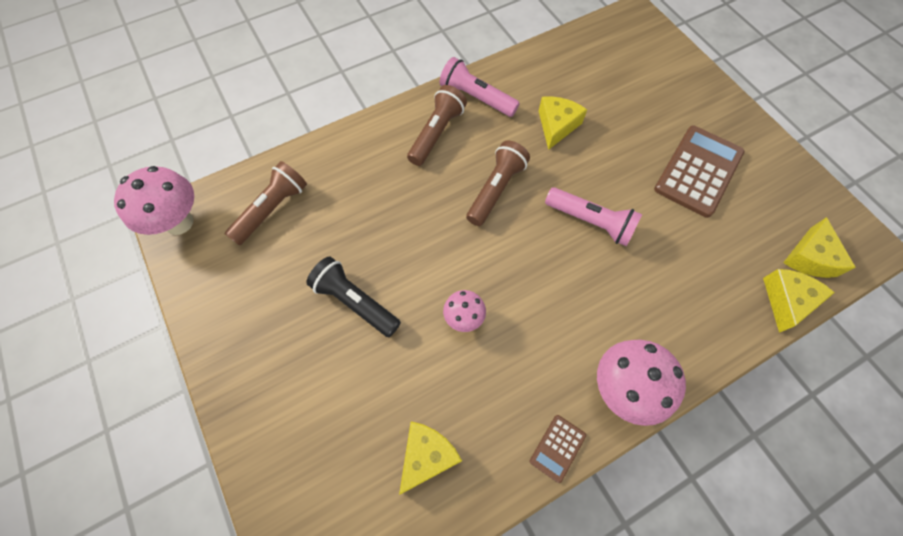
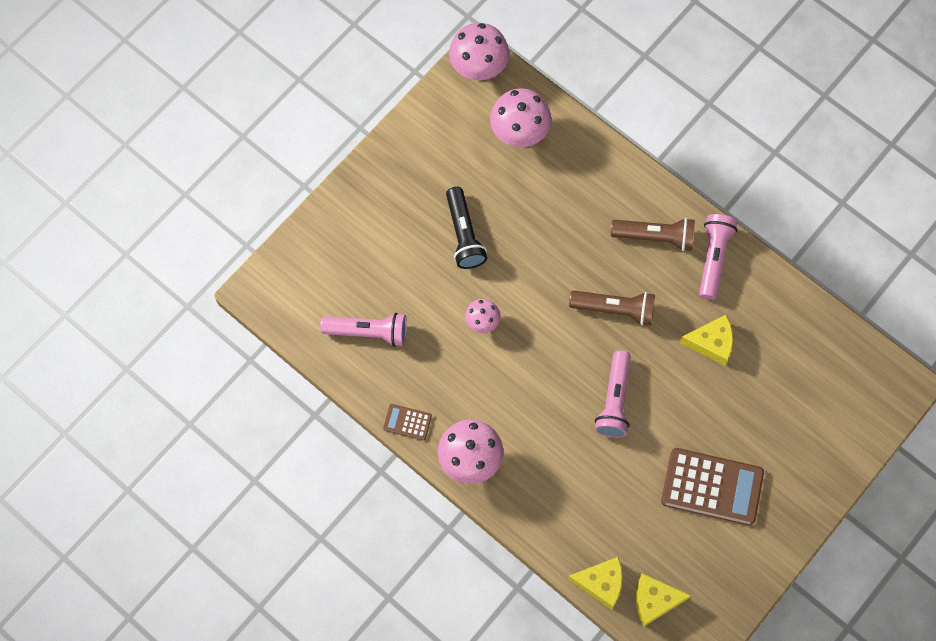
camera: 70 degrees right, 5 degrees up
(272, 209) = (519, 134): brown flashlight -> pink mushroom
(355, 302) = (464, 235): black flashlight -> black flashlight turned 150 degrees clockwise
(427, 456) = (368, 332): yellow cheese -> pink flashlight

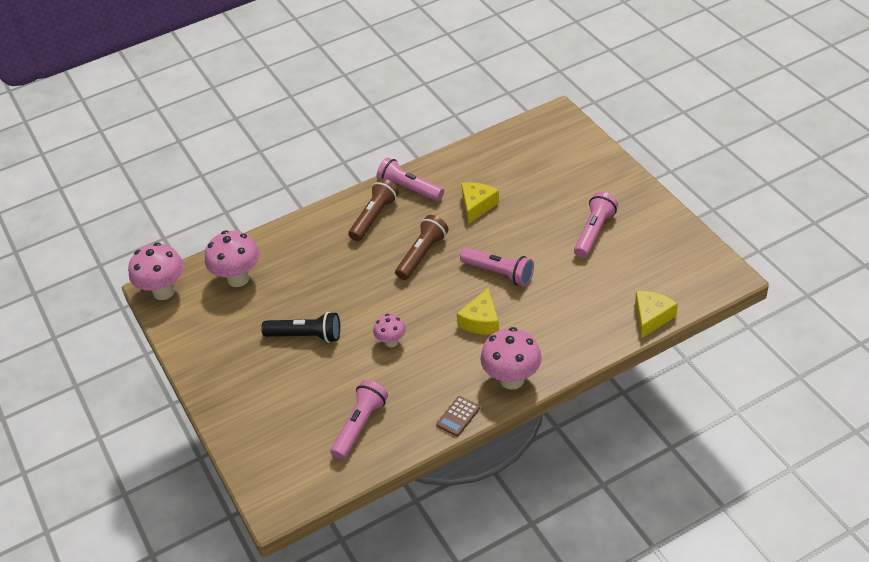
camera: 65 degrees left, 25 degrees down
(654, 600) = (676, 287): yellow cheese -> yellow cheese (481, 321)
(712, 486) = (594, 232): brown calculator -> pink flashlight

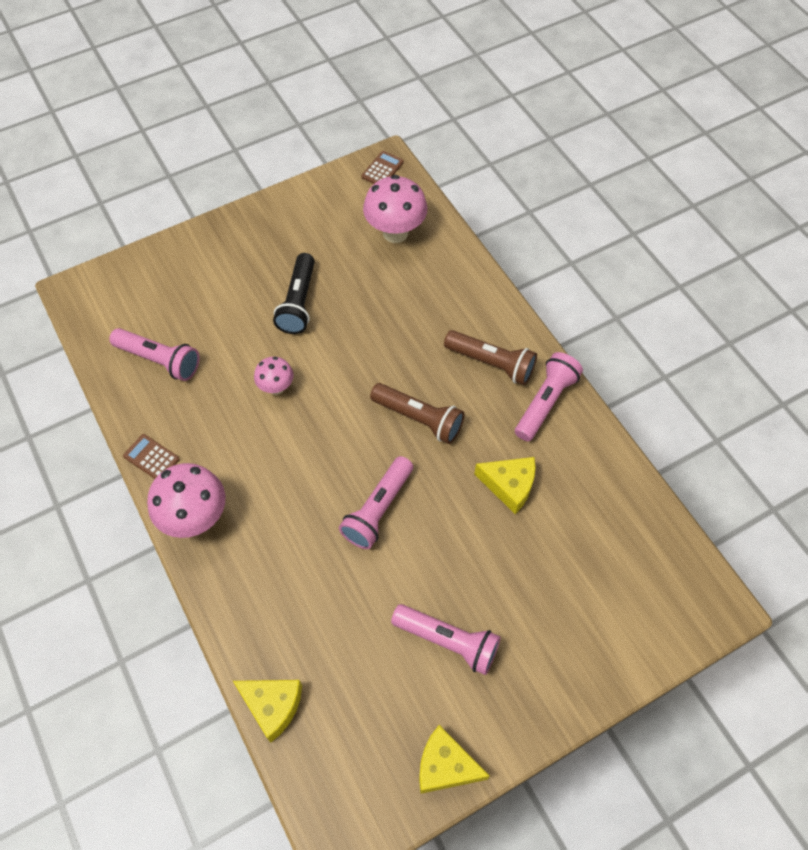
camera: 85 degrees right, 15 degrees up
(164, 291) = (382, 169): pink mushroom -> brown calculator
(481, 321) = (296, 486): yellow cheese -> yellow cheese (445, 766)

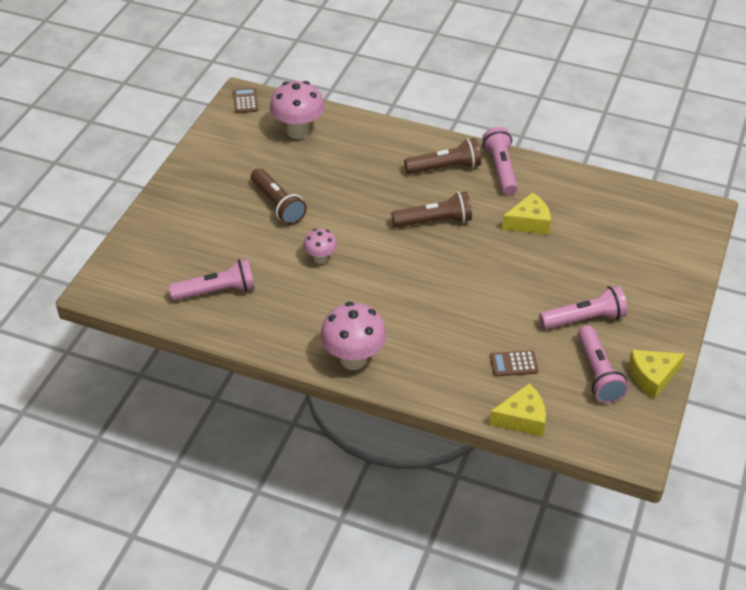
camera: 40 degrees left, 15 degrees down
(151, 458) = (281, 347): brown calculator -> brown calculator (513, 364)
(298, 302) = (278, 205): black flashlight -> brown flashlight
(378, 509) = (465, 282): pink flashlight -> pink flashlight (598, 373)

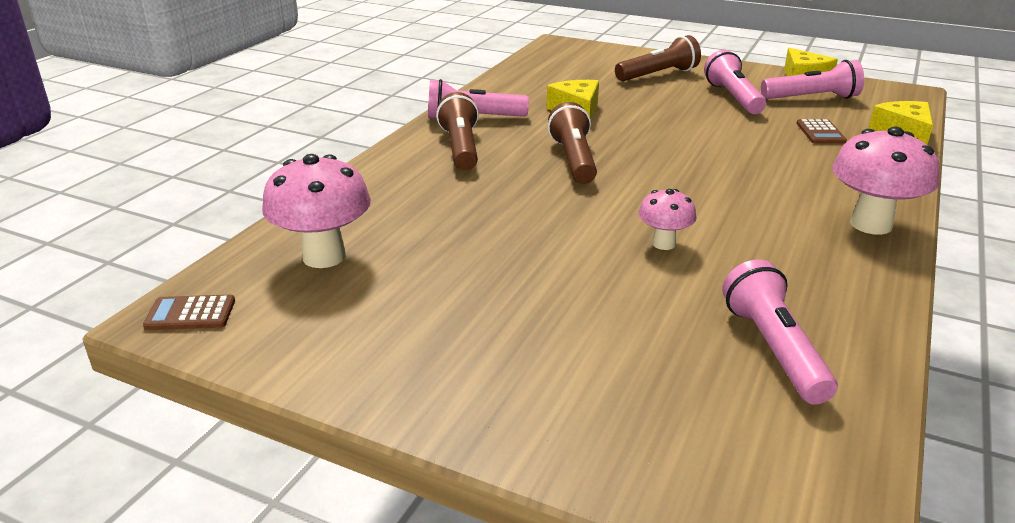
camera: 85 degrees left, 15 degrees down
(278, 205) = (527, 280): brown flashlight -> brown flashlight (658, 75)

